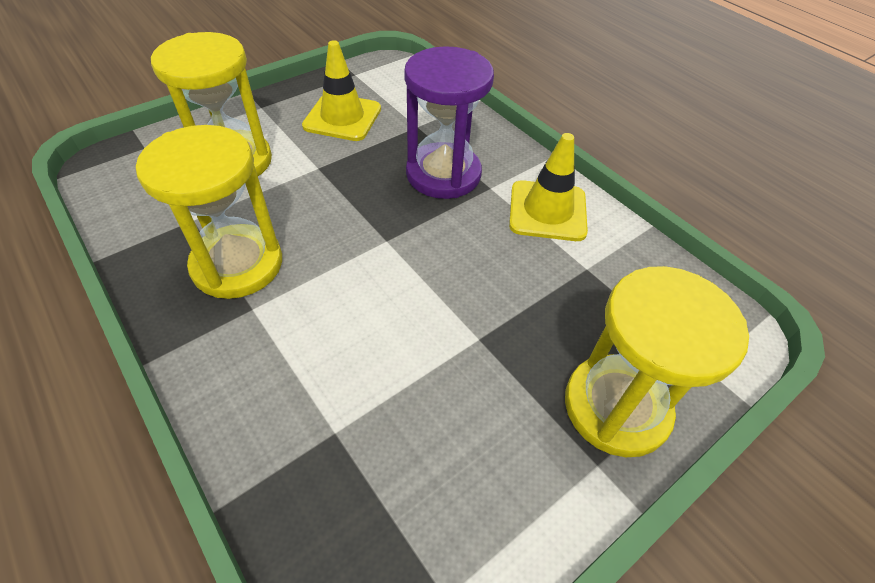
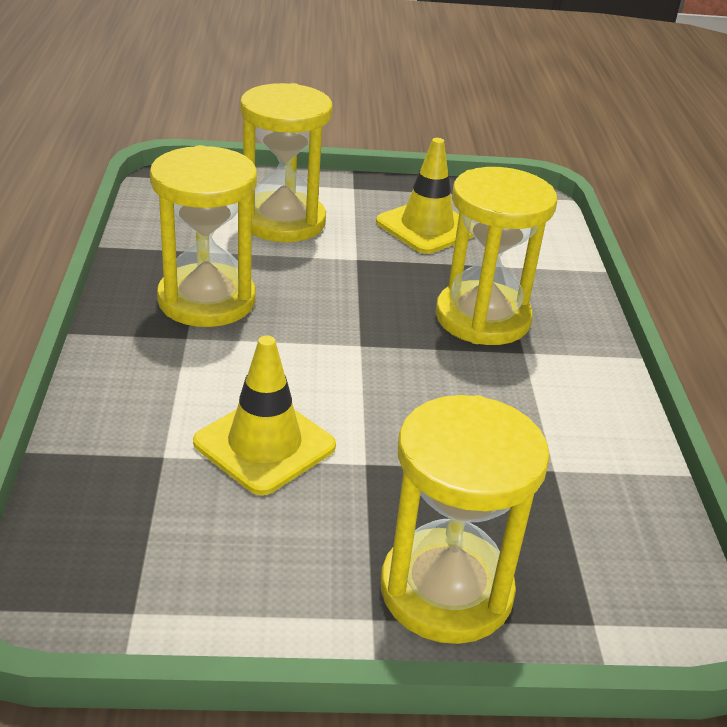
camera: 35 degrees right, 15 degrees down
(443, 174) = (482, 318): purple hourglass -> yellow hourglass
(547, 211) = (567, 401): yellow traffic cone -> yellow traffic cone (264, 444)

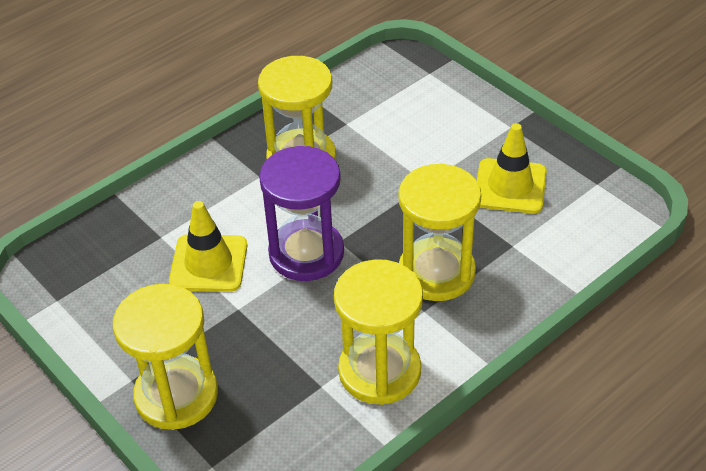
camera: 55 degrees right, 10 degrees up
(283, 221) = (423, 128): yellow hourglass -> yellow hourglass (379, 371)
(349, 373) = (306, 253): none -> purple hourglass

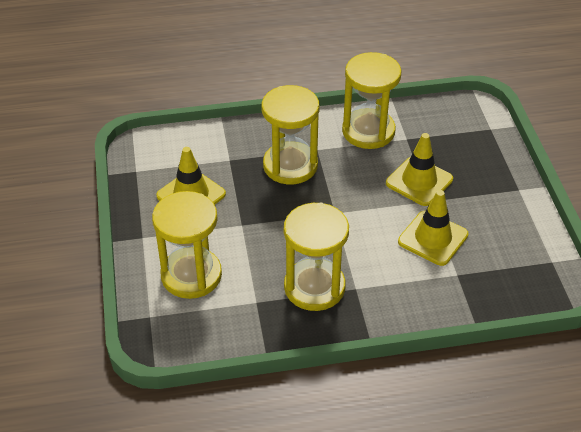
camera: 150 degrees left, 0 degrees up
(176, 395) = (494, 169): yellow hourglass -> yellow hourglass (191, 275)
(266, 328) = (419, 181): none -> yellow traffic cone
(306, 253) = (362, 214): purple hourglass -> none

